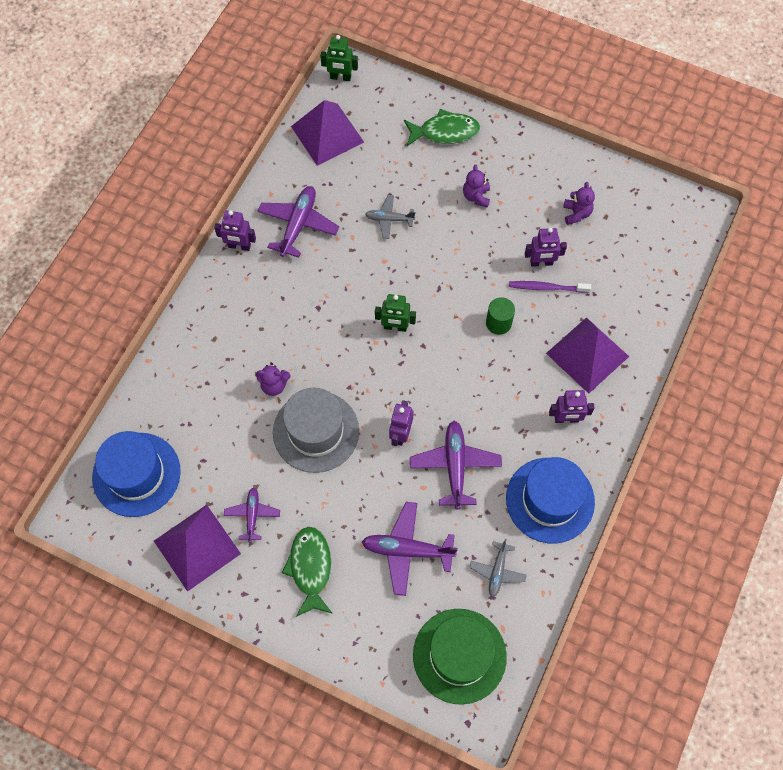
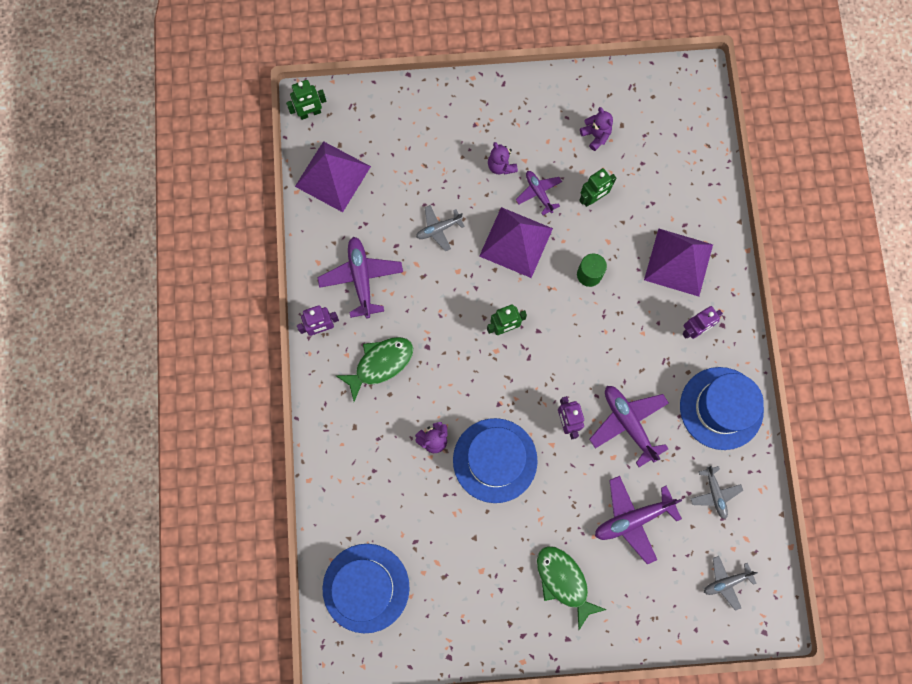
camera: 30 degrees left, 10 degrees up
(197, 547) = (458, 619): purple pyramid -> purple pyramid (516, 242)
(252, 515) = (487, 565): purple plane -> purple plane (539, 193)
(316, 431) = (495, 460): grey hat -> blue hat
(445, 132) = (437, 118): green fish -> green fish (380, 364)
(459, 656) = (726, 582): green hat -> grey plane
(541, 263) = (592, 198): purple robot -> green robot
(547, 287) = (611, 219): purple toothbrush -> none

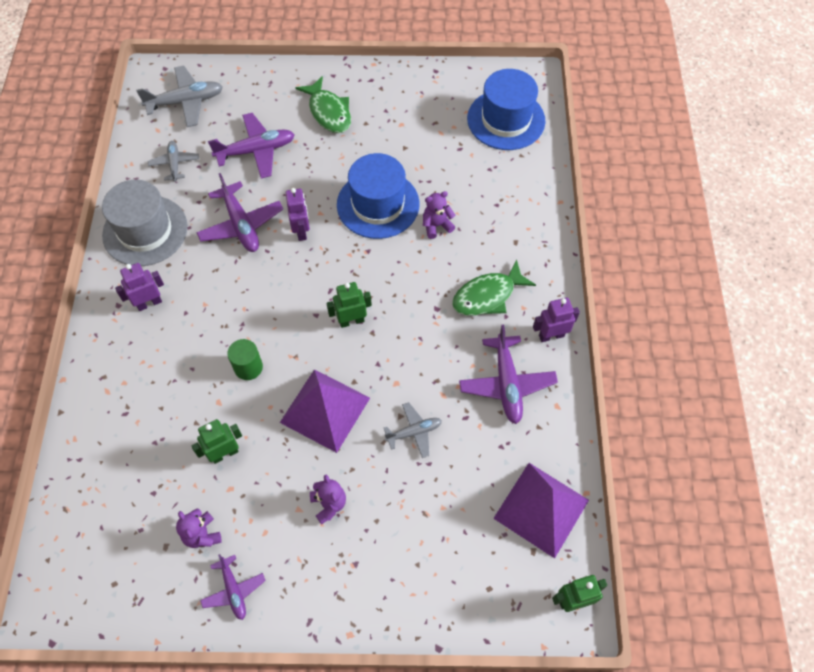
camera: 175 degrees left, 15 degrees down
(539, 193) = (288, 465): purple plane -> purple plane (233, 590)
(678, 262) = (145, 373): purple pyramid -> none
(721, 408) = (145, 231): blue hat -> grey hat
(726, 582) = (185, 102): grey plane -> grey plane, size x1.66

